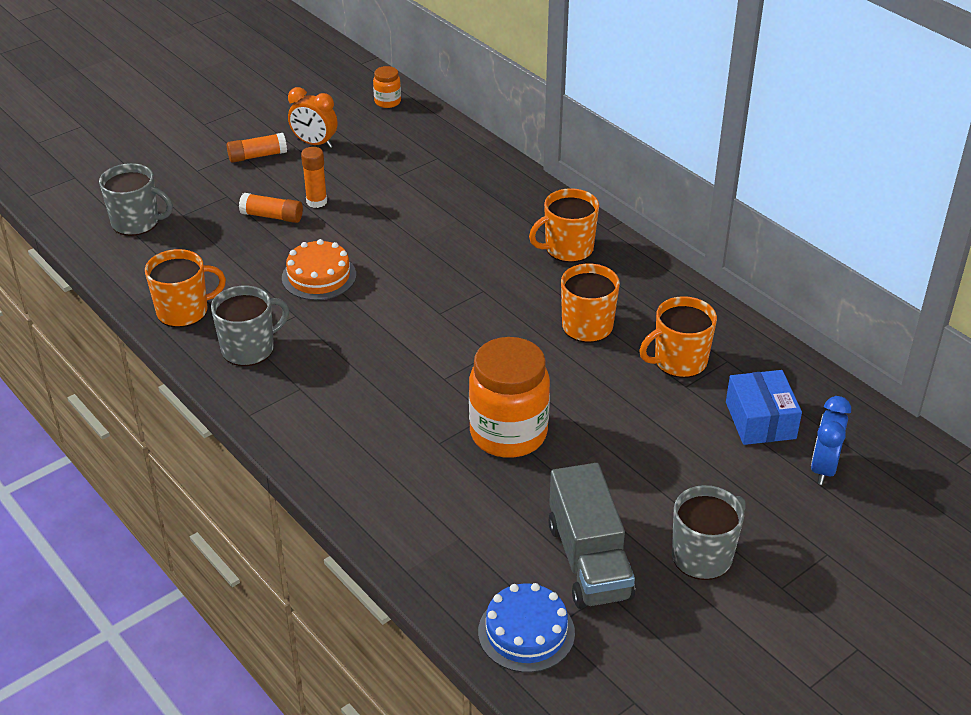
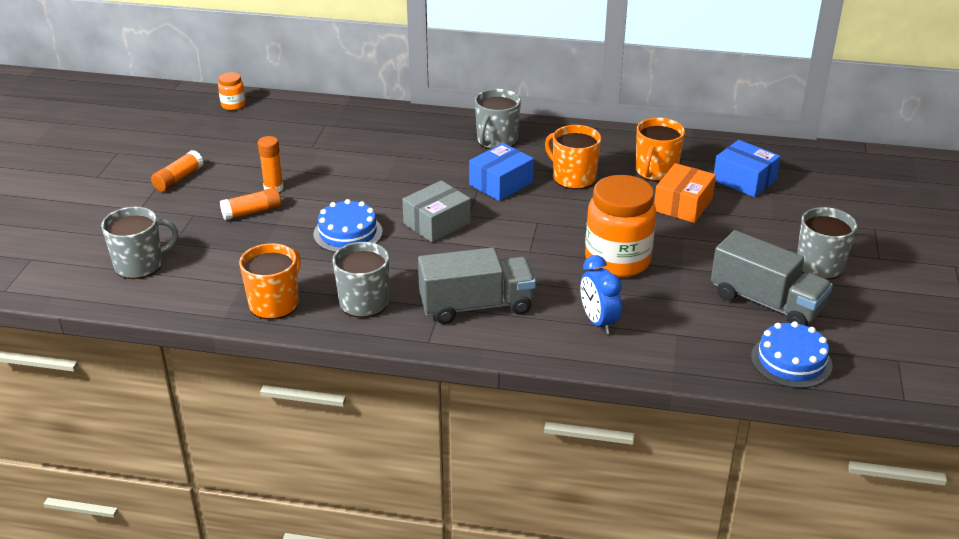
camera: 40 degrees left, 5 degrees down
(314, 144) = (214, 153): orange clock -> none
(319, 276) = (348, 233): orange cake -> blue cake
(329, 405) = (476, 306): none -> grey truck
(402, 307) = (437, 223): none -> grey box
(511, 296) = (501, 184): none -> blue box
(568, 249) = (496, 141): orange mug -> grey mug
(655, 412) = (683, 205): none -> orange box
(823, 468) = (810, 188): blue clock -> blue clock (598, 322)

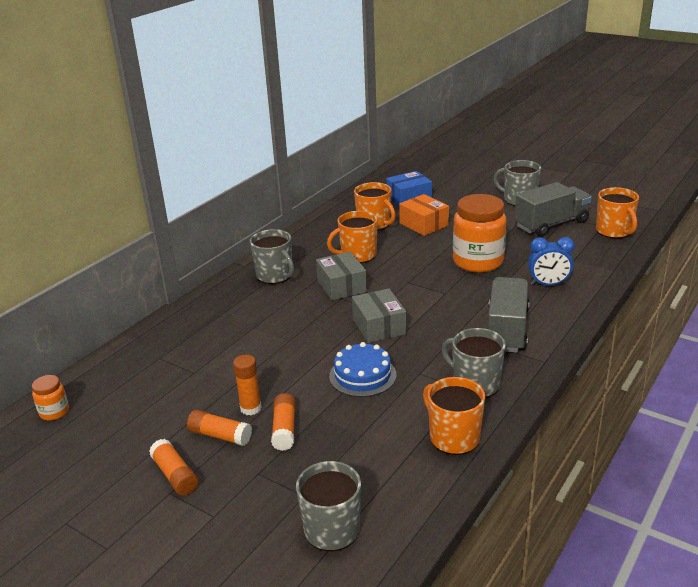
camera: 65 degrees left, 5 degrees down
(232, 184) = (220, 435): none -> orange glue stick
(501, 184) = (341, 286): blue box -> grey box
(791, 361) = (614, 231): blue cake -> orange mug

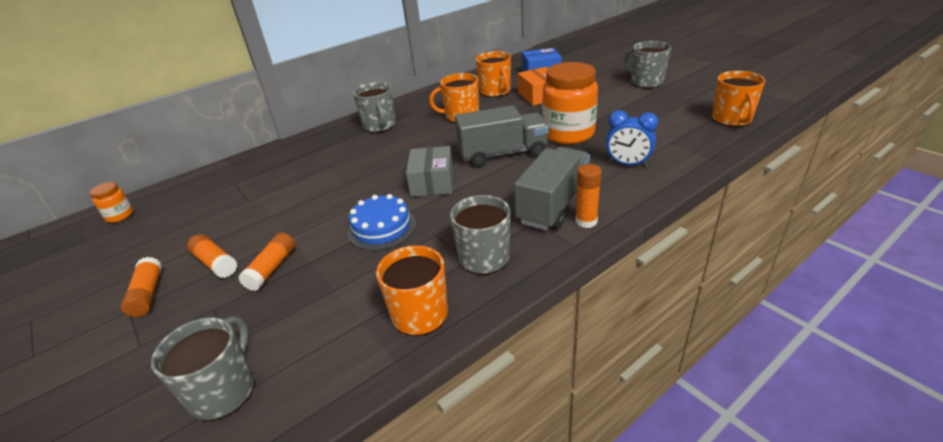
camera: 20 degrees right, 5 degrees up
(250, 408) = (262, 242): orange glue stick -> orange glue stick (586, 221)
(341, 286) = (427, 141): grey box -> none
(551, 224) = (666, 107): grey truck -> grey truck (503, 154)

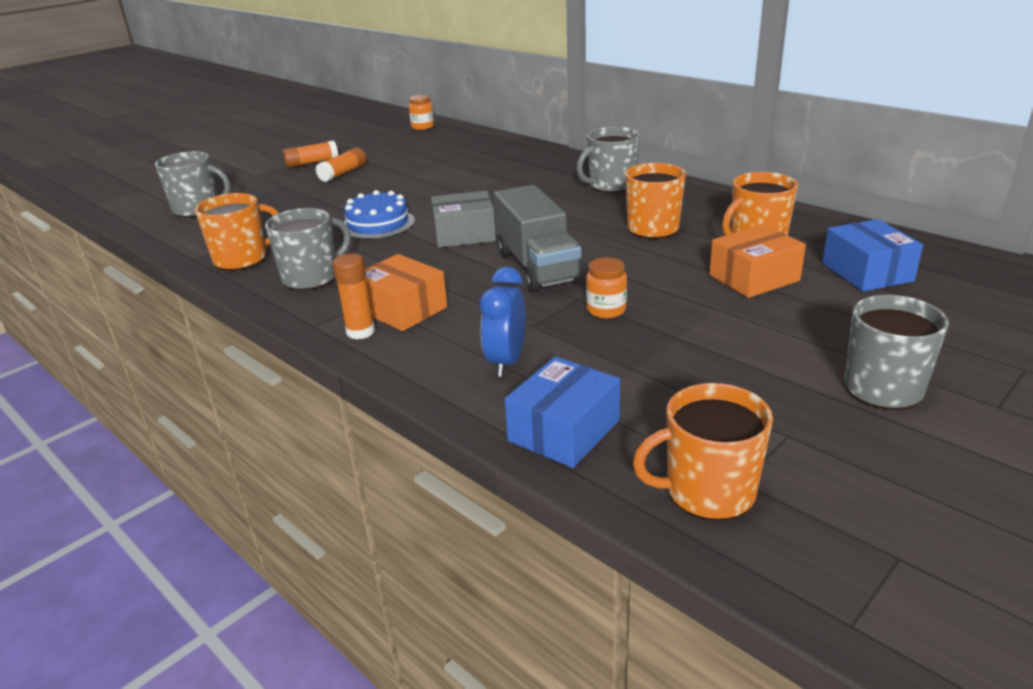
camera: 80 degrees right, 5 degrees down
(272, 269) = (328, 193): orange glue stick -> none
(553, 204) = (402, 309): grey truck -> orange box
(568, 134) = (606, 310): orange jar -> orange jar, size x0.46
(695, 148) = (564, 431): none -> blue box

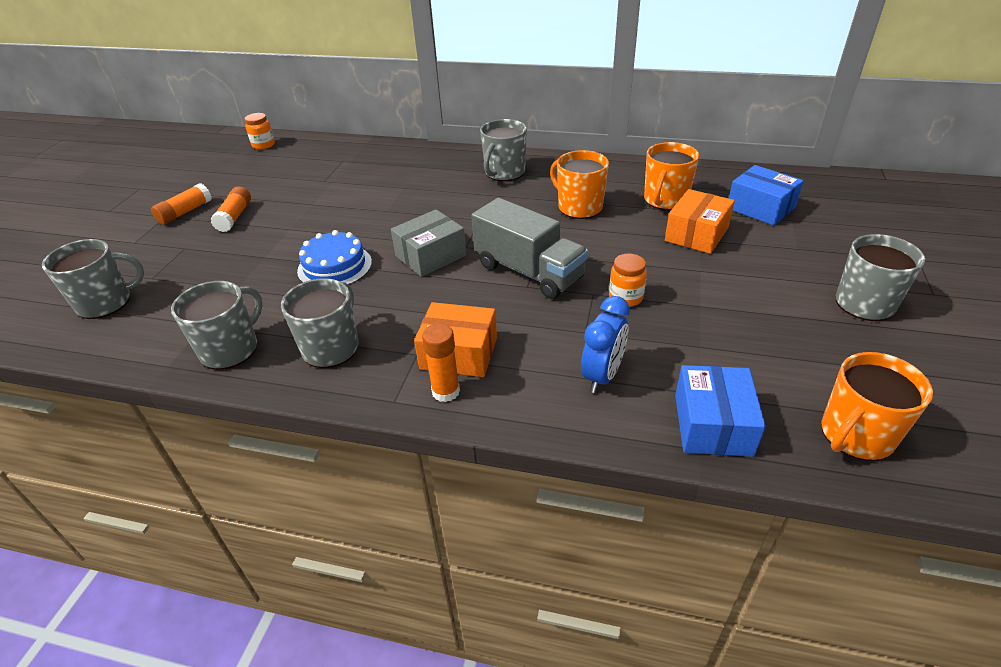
camera: 30 degrees left, 10 degrees up
(242, 259) = (230, 349): orange mug -> grey mug
(506, 362) = (602, 376): blue clock -> blue clock turned 135 degrees counterclockwise

